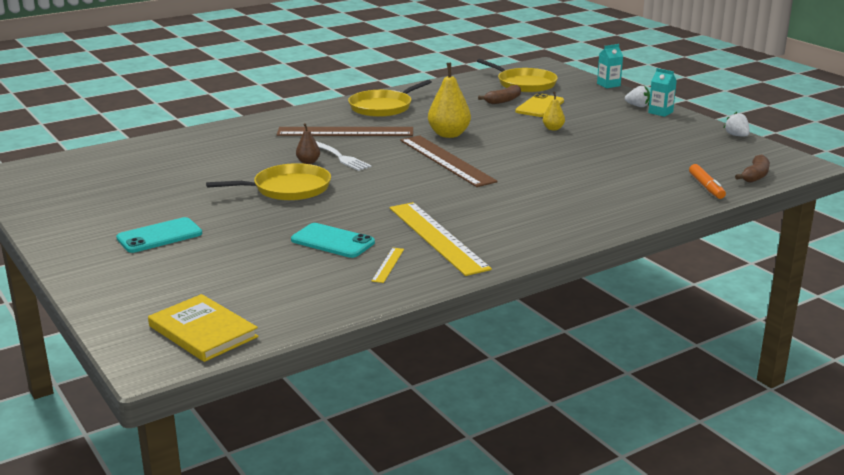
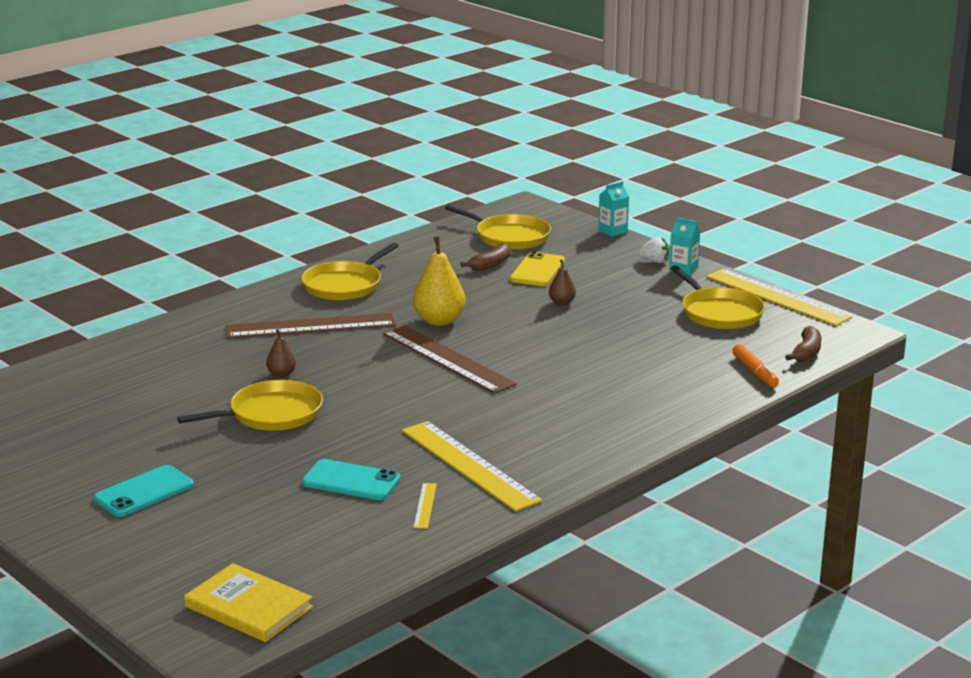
camera: 10 degrees left, 0 degrees up
(341, 157) = (319, 364): white fork -> none
(553, 128) = (562, 303): yellow pear -> brown pear
(684, 143) = (719, 313): none -> yellow pan
(736, 135) = (777, 297): white strawberry -> yellow ruler

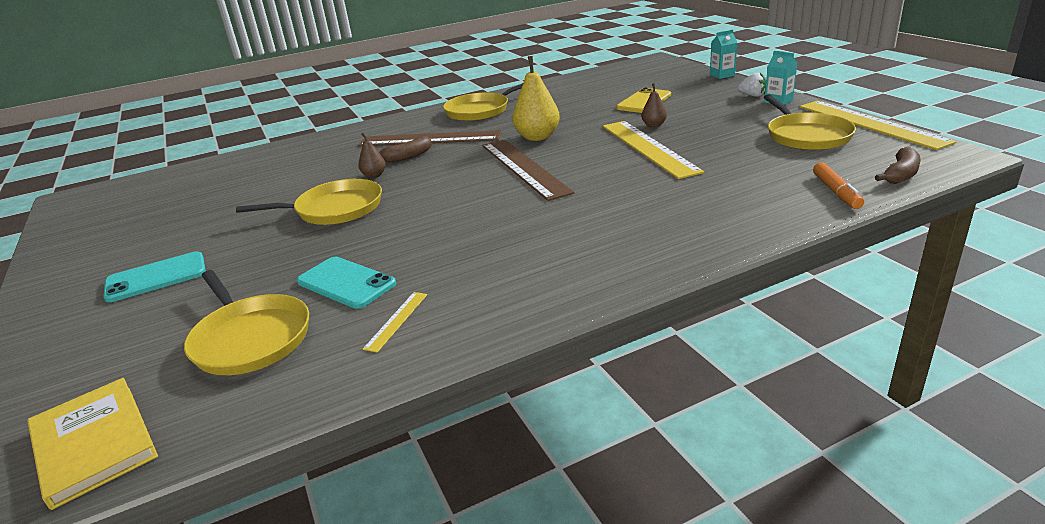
camera: 20 degrees right, 5 degrees up
(469, 465) = (476, 275): yellow ruler -> yellow ruler (648, 148)
(491, 264) = (606, 97): brown banana -> brown banana (407, 157)
(509, 237) = (632, 79): yellow pan -> yellow pan (250, 338)

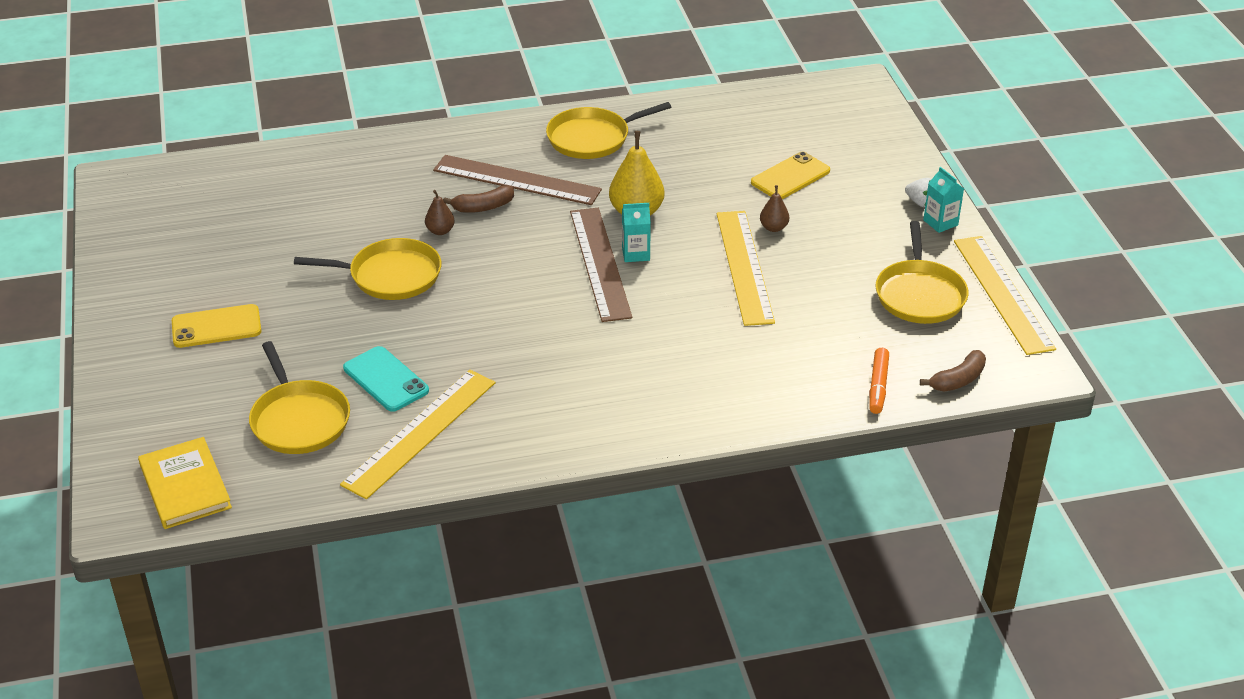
camera: 10 degrees right, 10 degrees up
(156, 277) = (216, 327): turquoise phone -> yellow phone
(396, 320) = (420, 432): yellow ruler -> yellow ruler, size x2.39
(722, 75) = (917, 147): turquoise carton -> turquoise carton (635, 253)

